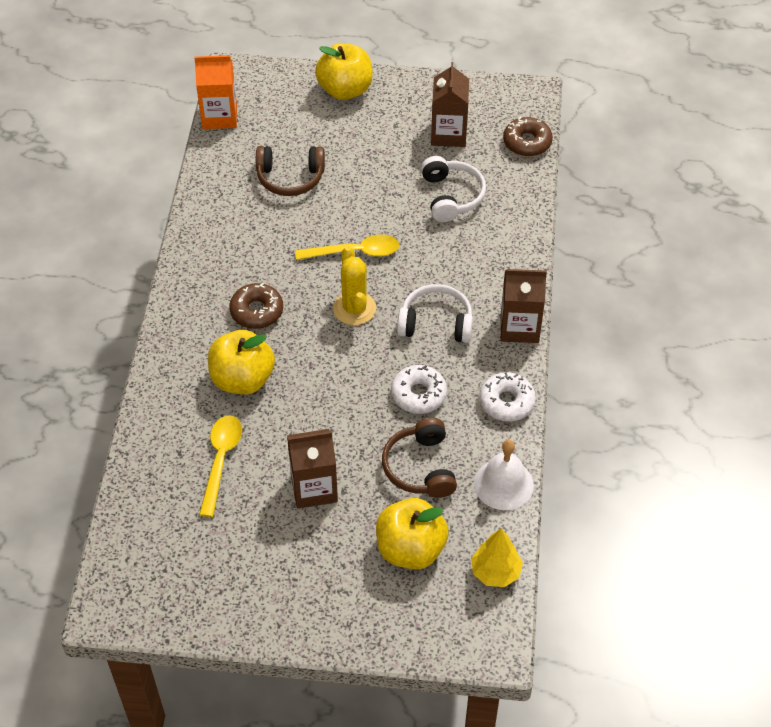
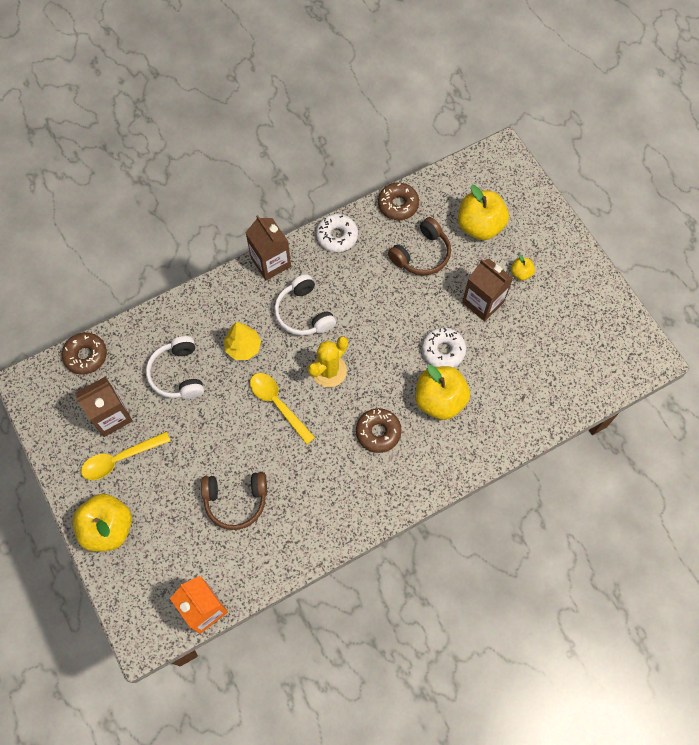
camera: 125 degrees left, 15 degrees up
(221, 460) = (507, 368): yellow spoon -> yellow spoon (119, 459)
(290, 178) = (236, 501): brown headphones -> brown headphones turned 120 degrees clockwise
(317, 550) = (521, 273): none -> yellow apple
(418, 394) = (369, 288): white donut -> white donut (443, 351)
(451, 196) = (178, 374): white headphones -> white headphones turned 60 degrees counterclockwise
(495, 572) = (458, 177): yellow tree -> yellow tree (243, 347)
(503, 484) = (398, 205): white bell -> brown donut

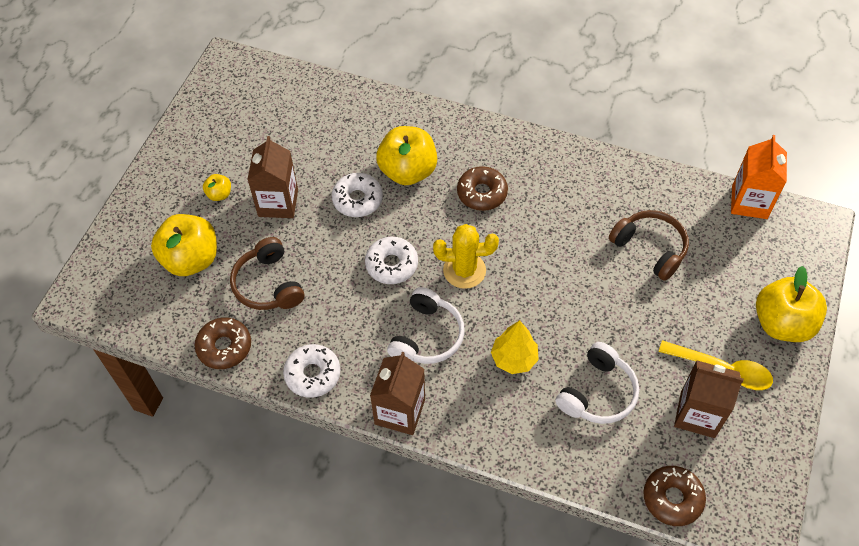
camera: 130 degrees left, 10 degrees down
(277, 404) = (536, 286): yellow spoon -> none
(372, 332) = (391, 265): none -> white donut
(422, 254) = (268, 284): brown headphones -> brown headphones turned 120 degrees counterclockwise

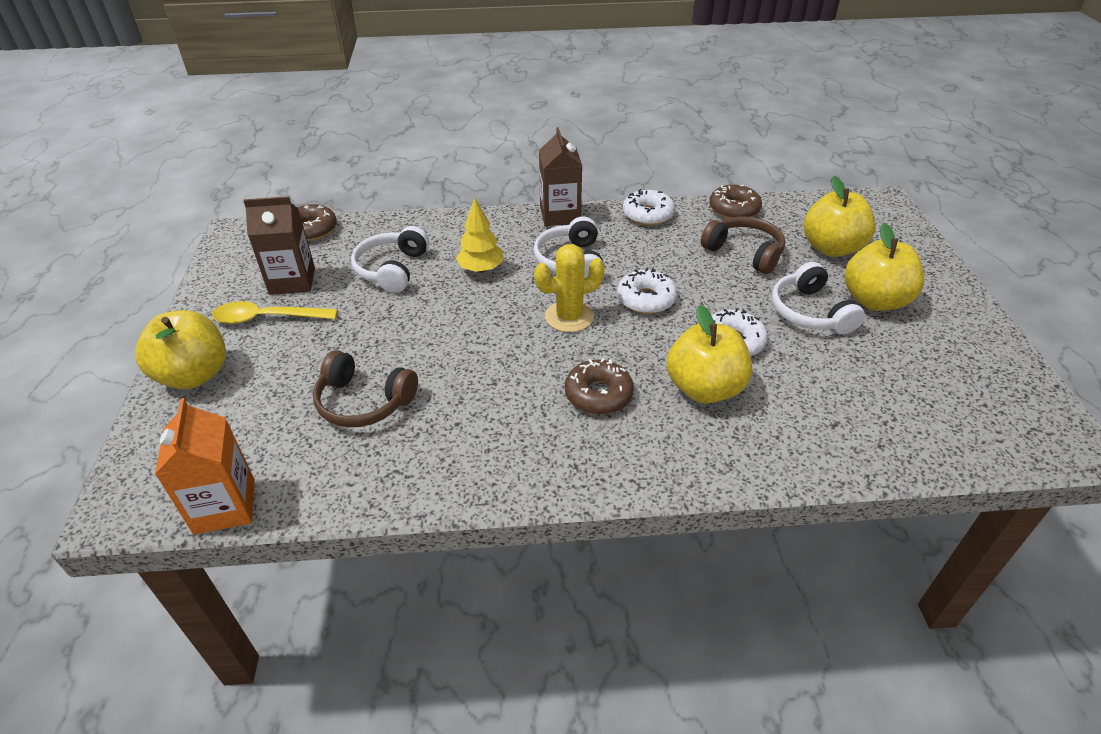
camera: 155 degrees right, 15 degrees down
(219, 194) = (874, 300): yellow apple -> yellow apple, size x2.18
(278, 203) = (809, 312): brown carton -> white headphones

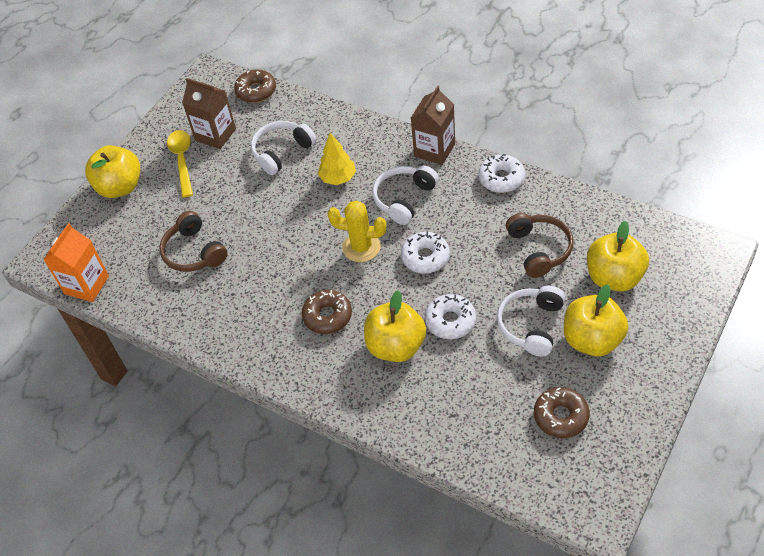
camera: 40 degrees right, 10 degrees up
(266, 318) = (182, 160): yellow spoon -> yellow spoon turned 45 degrees clockwise
(734, 209) = (576, 203): brown donut -> brown donut (561, 416)

